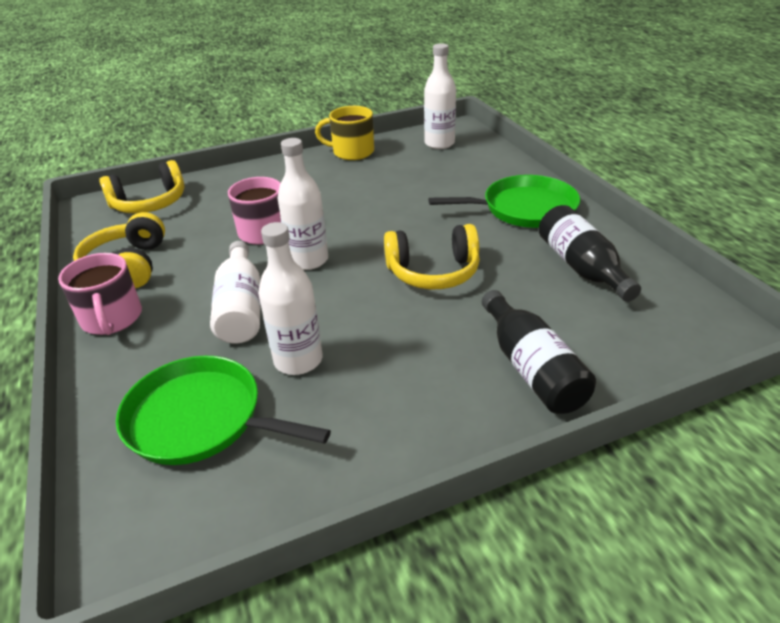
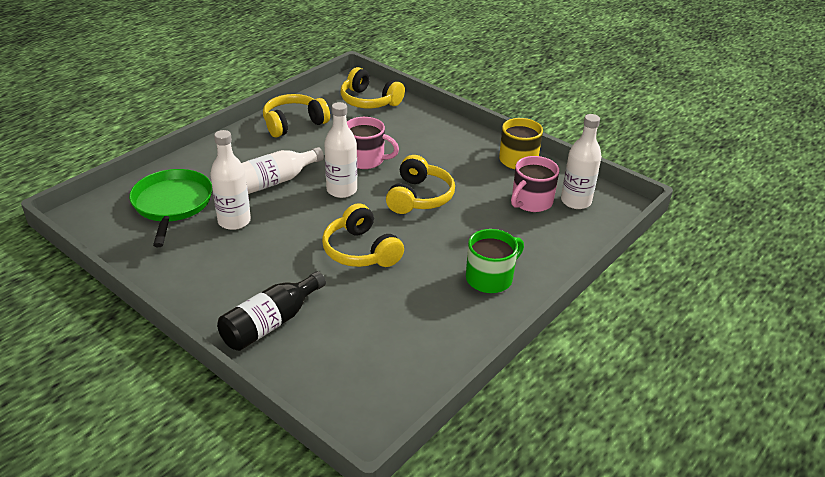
camera: 60 degrees right, 0 degrees up
(112, 318) = (240, 141): pink mug -> pink mug (531, 201)
(366, 215) = (419, 197): none -> yellow headphones
(524, 208) = (490, 278): green pan -> green mug
(581, 267) = (414, 328): black bottle -> none

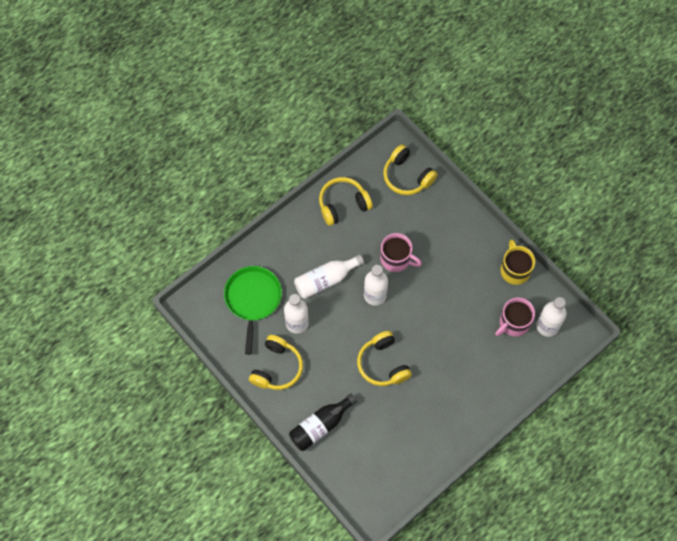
camera: 10 degrees right, 30 degrees up
(419, 197) = (431, 309): yellow headphones -> yellow headphones (277, 368)
(490, 278) = (467, 401): green mug -> none

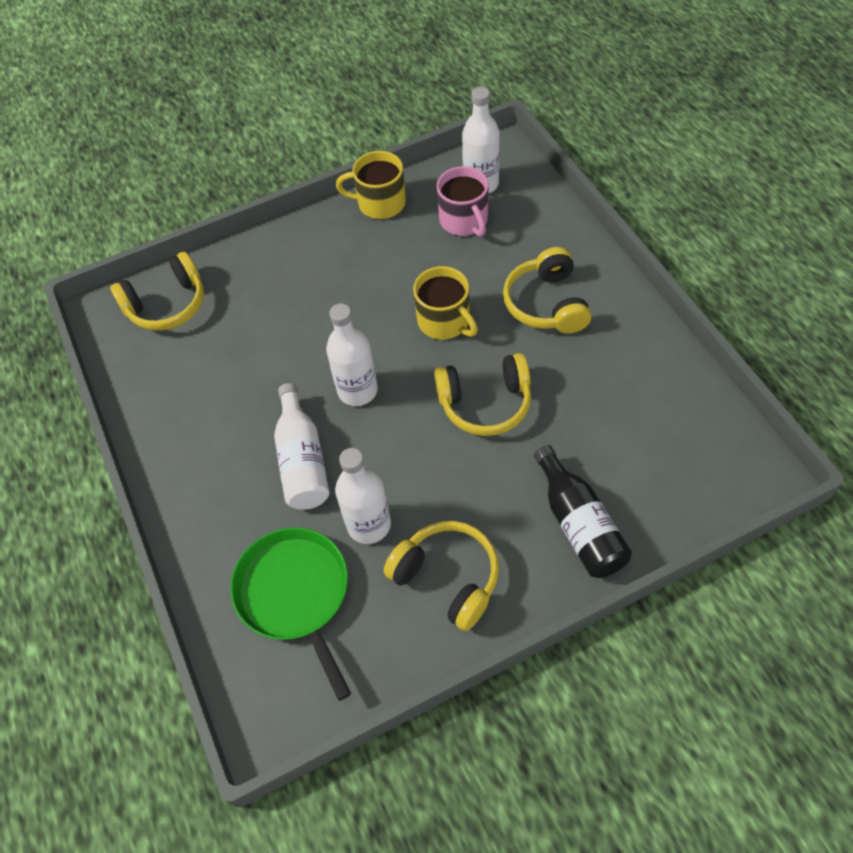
camera: 70 degrees left, 10 degrees down
(253, 299) = (295, 594): green pan -> green pan turned 45 degrees clockwise
(343, 204) = (173, 405): yellow headphones -> yellow headphones (547, 304)
(396, 259) = (304, 347): pink mug -> none
(433, 329) = (444, 321): none -> yellow mug

